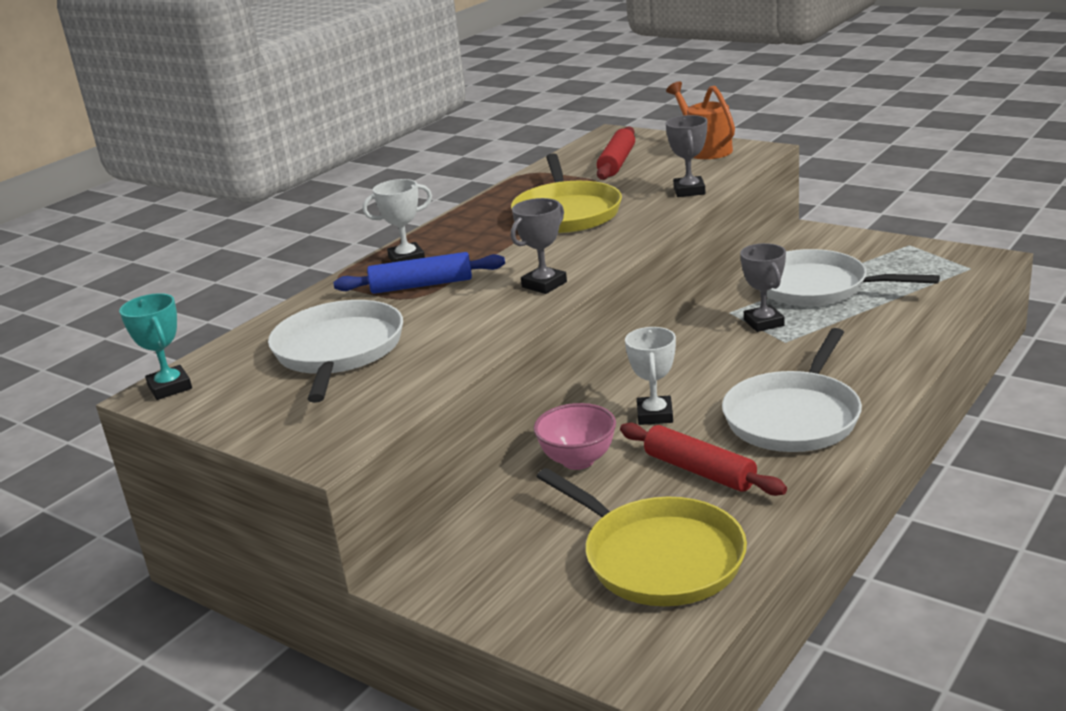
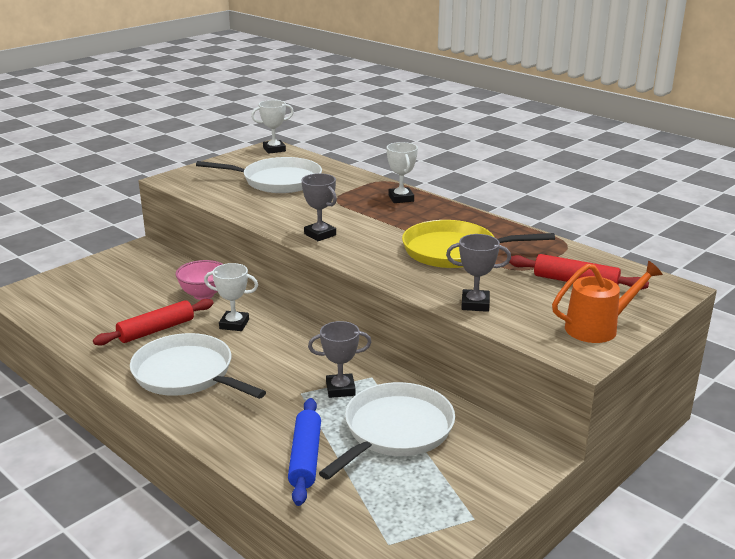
camera: 95 degrees right, 0 degrees up
(170, 387) = (274, 149): turquoise trophy -> white trophy
(421, 285) = (352, 201): blue rolling pin -> blue rolling pin (305, 458)
(657, 557) = (89, 307): yellow pan -> none

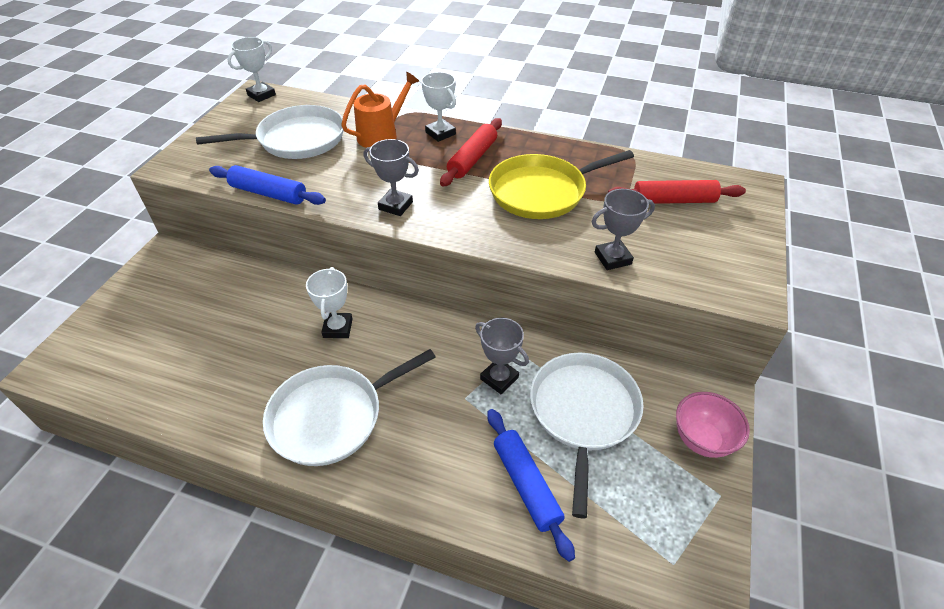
camera: 25 degrees left, 20 degrees up
(156, 330) = (257, 365): red rolling pin -> red rolling pin (472, 159)
(187, 374) = (332, 416): white pan -> white pan turned 45 degrees counterclockwise
(203, 295) = (278, 297): pink bowl -> pink bowl (702, 440)
(228, 208) = (268, 193): none -> blue rolling pin
(234, 324) = (338, 328): white trophy -> white trophy turned 75 degrees counterclockwise
(340, 389) = (499, 378): grey trophy -> grey trophy turned 75 degrees clockwise
(598, 328) = (735, 254): orange watering can -> orange watering can (382, 135)

